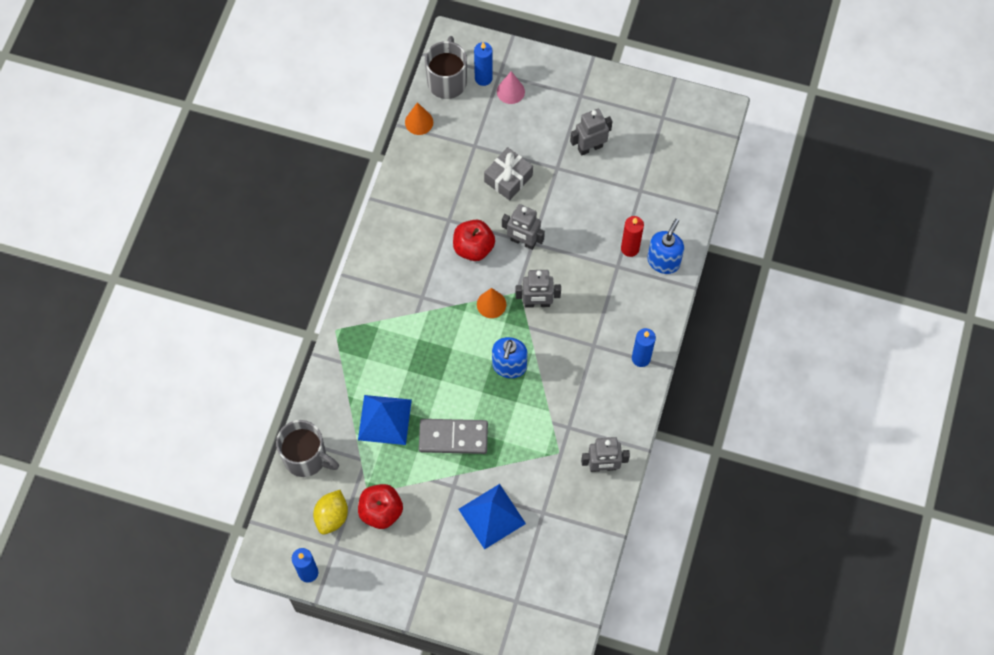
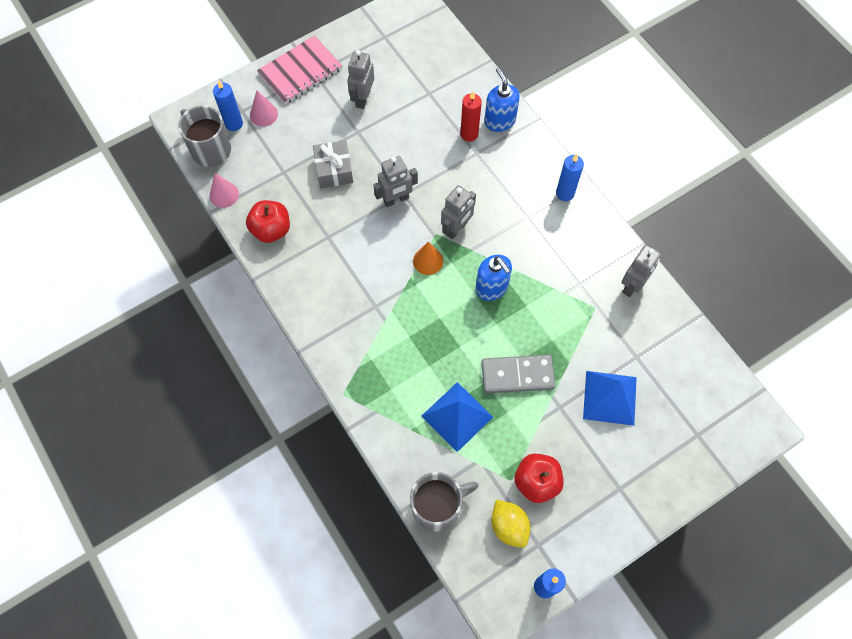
camera: 50 degrees left, 0 degrees up
(419, 122) = (224, 194): orange cone -> pink cone
(453, 437) = (517, 375): grey domino -> grey domino turned 45 degrees clockwise
(473, 248) = (368, 237): red apple -> red apple (271, 230)
(572, 84) = (300, 71): none -> pink notebook

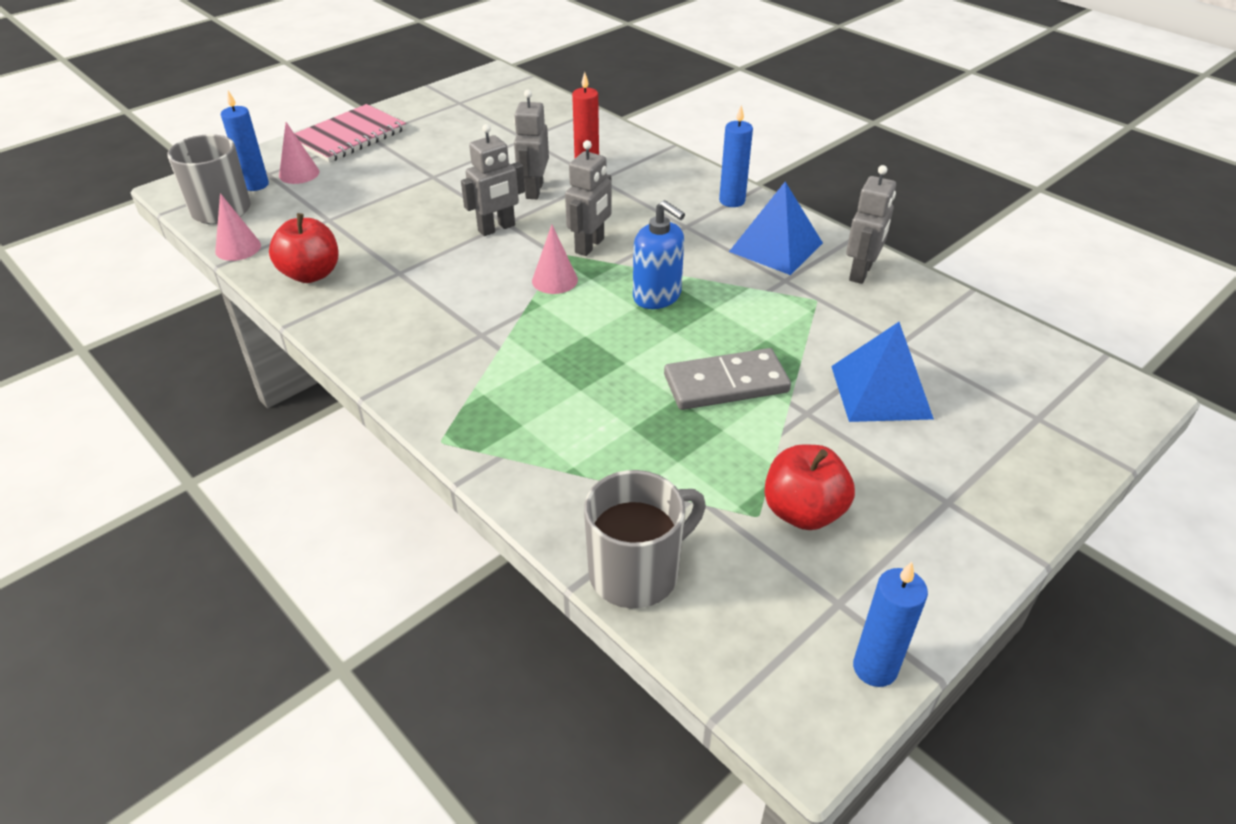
camera: 10 degrees left, 25 degrees down
(334, 170) = (403, 211): grey gift -> none
(362, 98) = (436, 149): grey robot -> grey robot (534, 190)
(428, 261) = (554, 280): orange cone -> pink cone
(457, 416) = (641, 444): blue pyramid -> blue pyramid (776, 247)
(499, 121) = (624, 151): blue soap dispenser -> none
(509, 526) = (775, 582): yellow lemon -> none

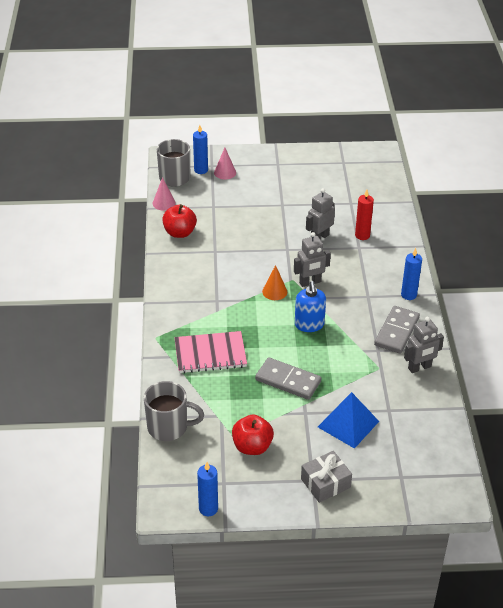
camera: 40 degrees right, 0 degrees up
(349, 136) = (268, 159): pink notebook -> pink notebook (210, 354)
(497, 228) = (279, 250): grey robot -> none
(554, 280) = (274, 291): pink cone -> orange cone
(776, 247) = (396, 331): blue pyramid -> grey domino
(970, 494) = (325, 483): none -> grey gift

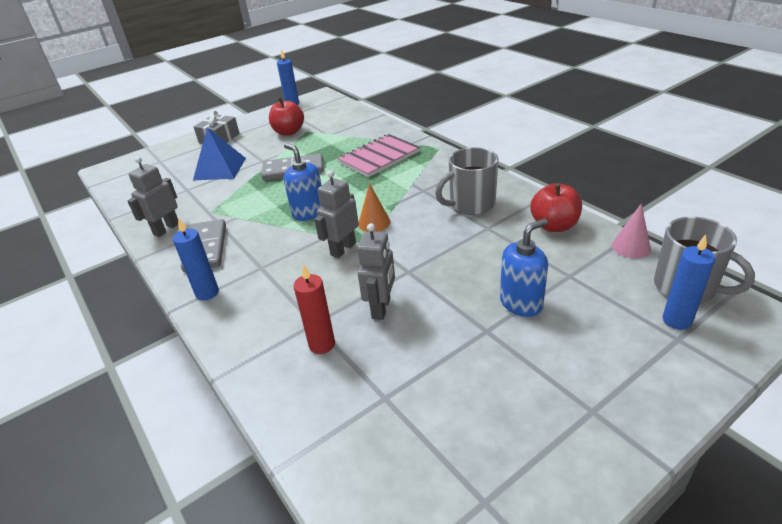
camera: 150 degrees right, 5 degrees down
(169, 427) = (359, 117): grey mug -> grey mug (471, 204)
(225, 172) = (640, 337): pink cone -> none
(252, 207) = (521, 303): none -> blue soap dispenser

